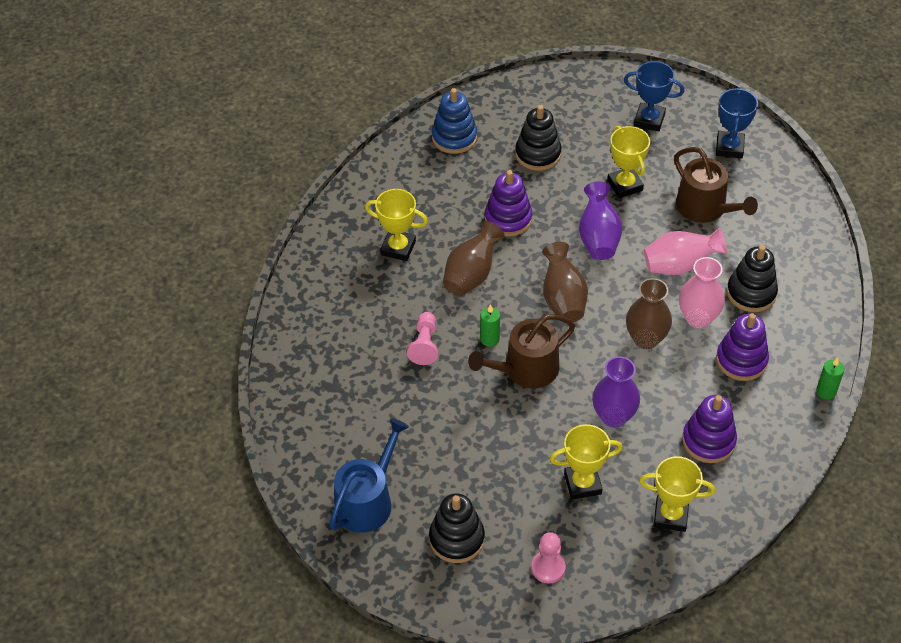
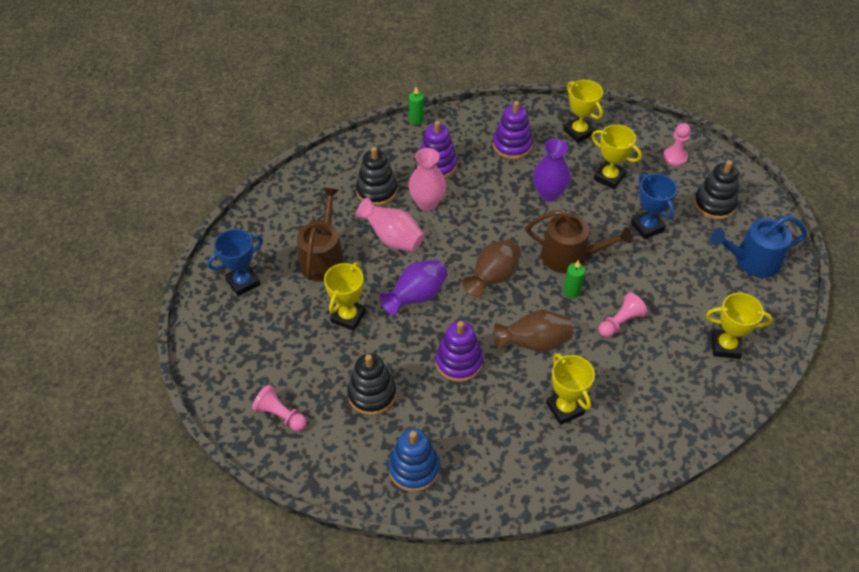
camera: 135 degrees left, 0 degrees up
(322, 393) = (725, 346): none -> yellow trophy
(576, 99) = (280, 415): none -> pink pawn
(646, 339) = (474, 216): brown vase -> none
(649, 120) = (258, 349): blue trophy -> blue trophy (647, 227)

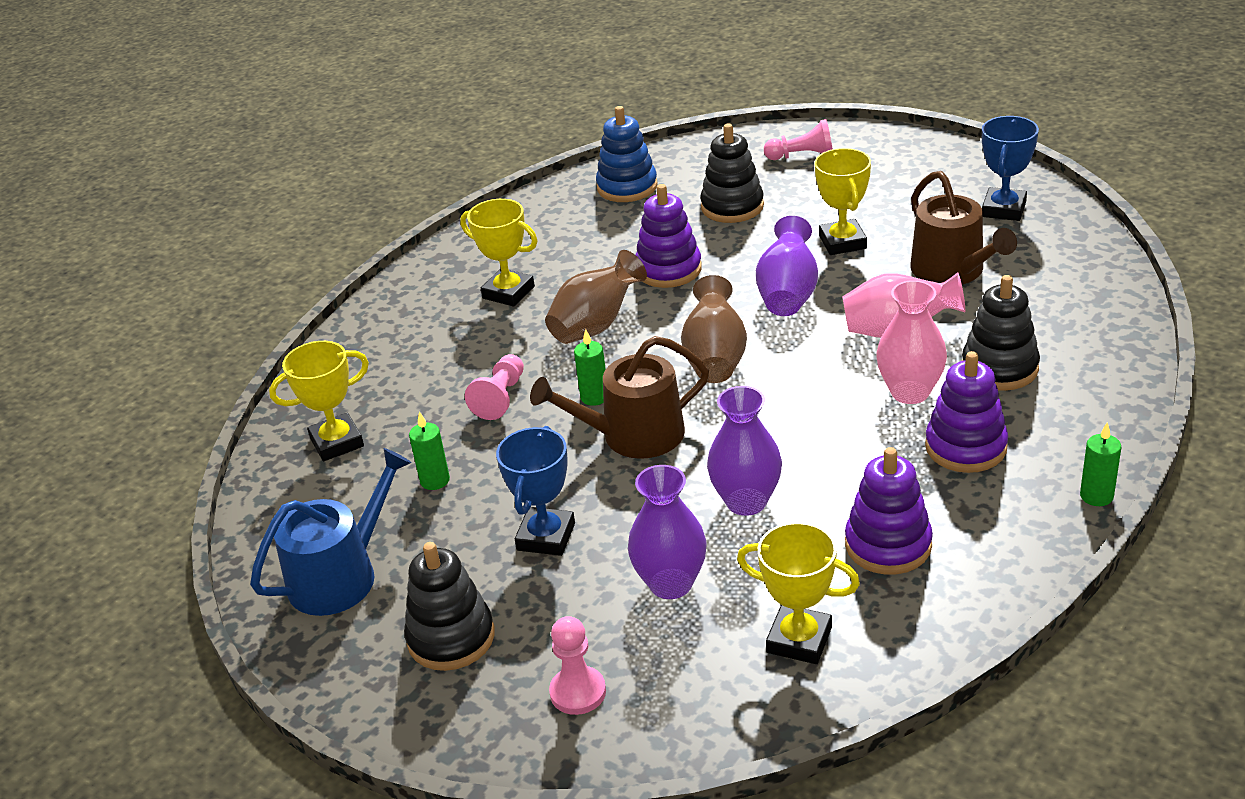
camera: 150 degrees right, 15 degrees down
(609, 177) = (671, 583): yellow trophy -> purple vase
(647, 227) = (546, 537): blue trophy -> blue trophy turned 75 degrees clockwise
(683, 288) = (435, 480): none -> green candle

